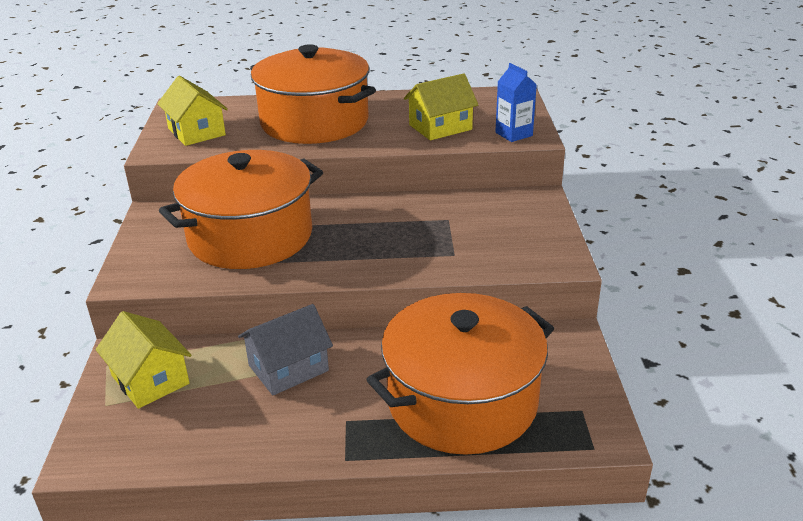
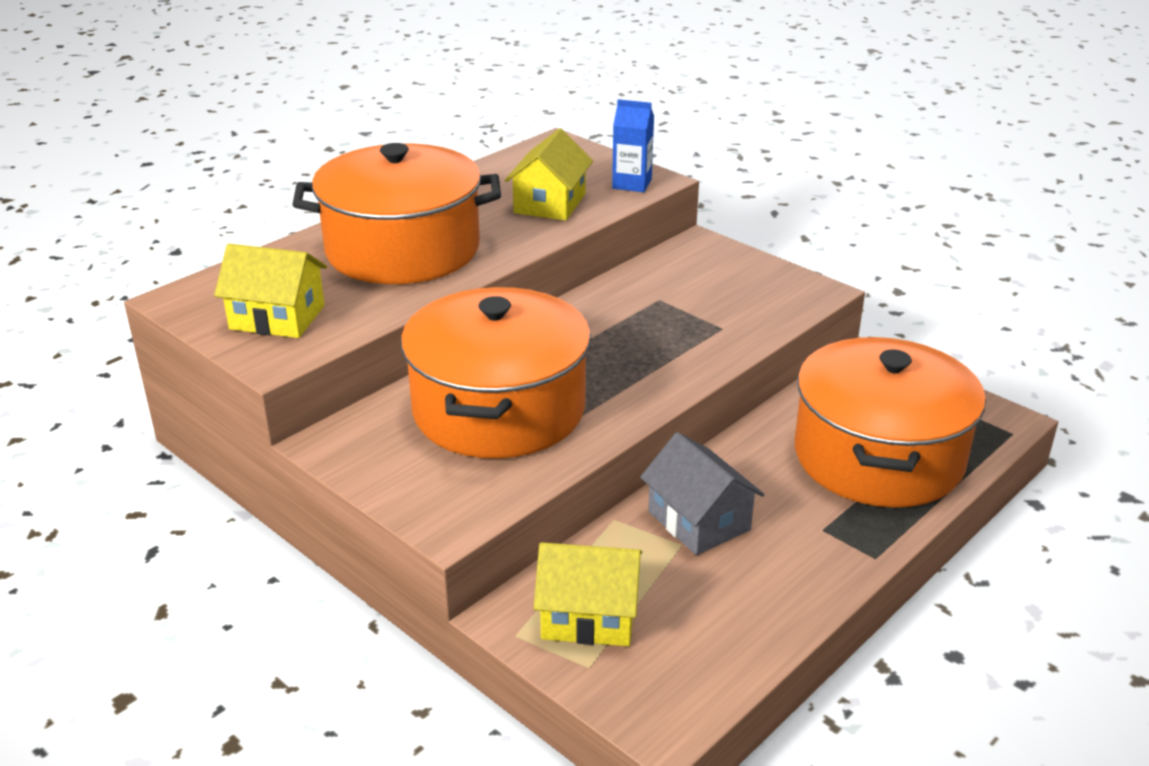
camera: 45 degrees left, 0 degrees up
(288, 368) = (698, 521): grey house -> grey house turned 45 degrees counterclockwise

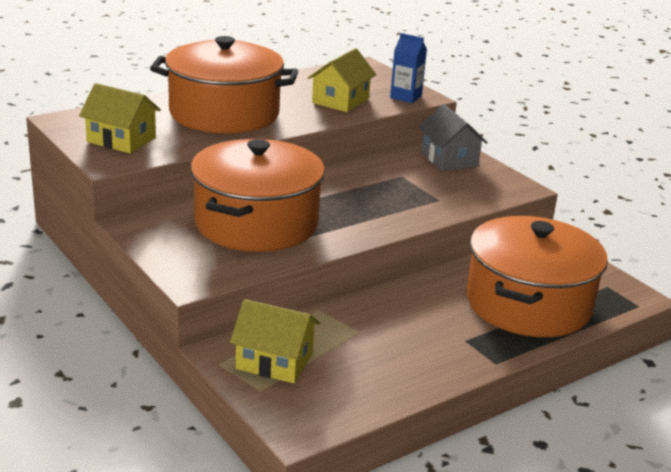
camera: 10 degrees right, 5 degrees down
(698, 521) = (377, 320): grey house -> grey house (449, 159)

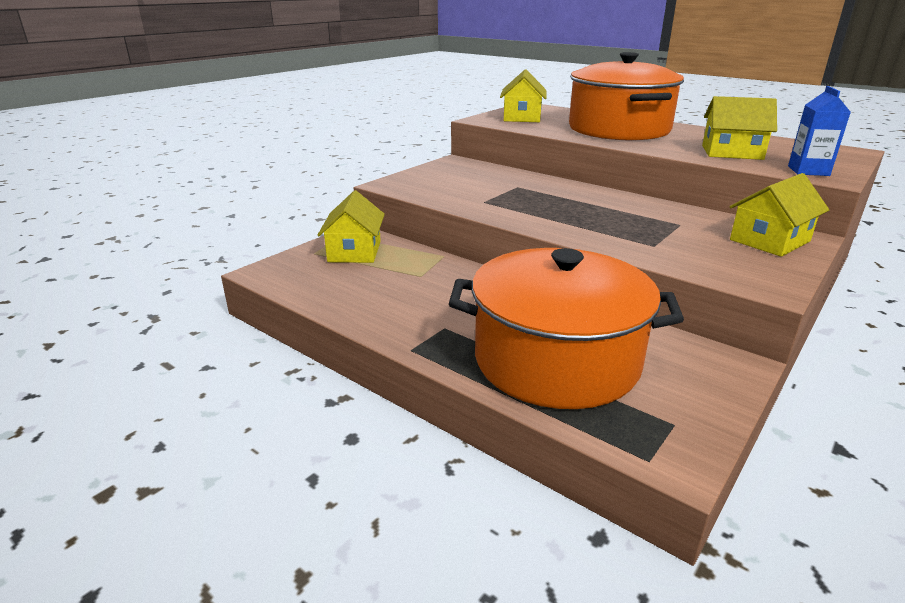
camera: 75 degrees right, 0 degrees up
(256, 223) = (499, 188): orange pot -> none
(449, 159) = (769, 240): grey house -> yellow house

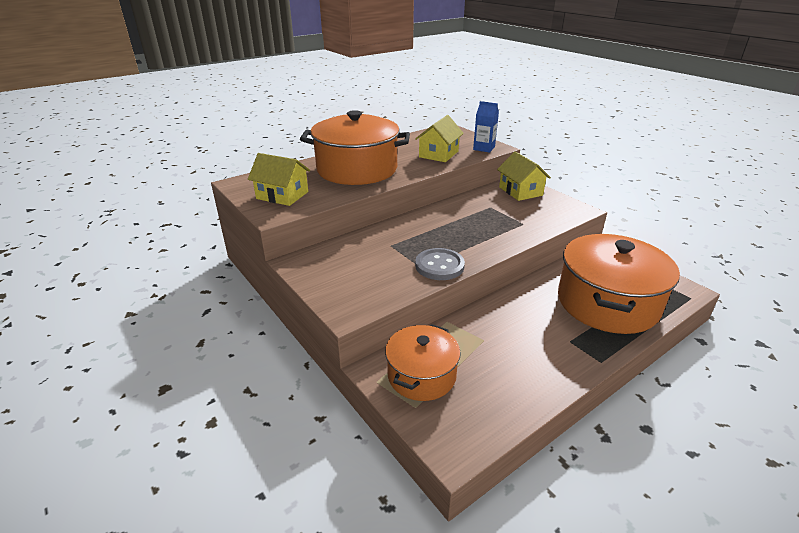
camera: 75 degrees left, 5 degrees up
(354, 251) = (421, 375): yellow house -> orange pot
(493, 208) = (439, 266): none -> grey button

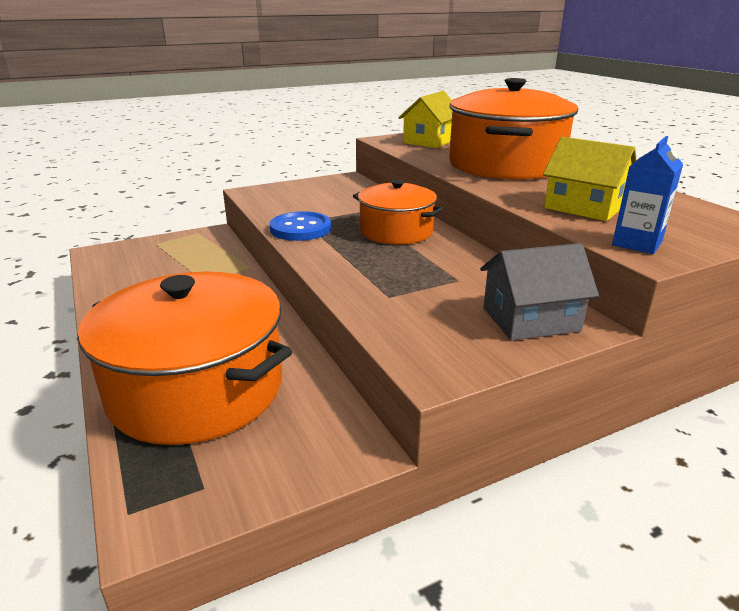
camera: 100 degrees right, 5 degrees down
(421, 375) = (186, 248): orange pot -> orange pot (396, 231)
(439, 266) = (300, 229): grey button -> blue button
(520, 191) = (530, 319): yellow house -> grey house

